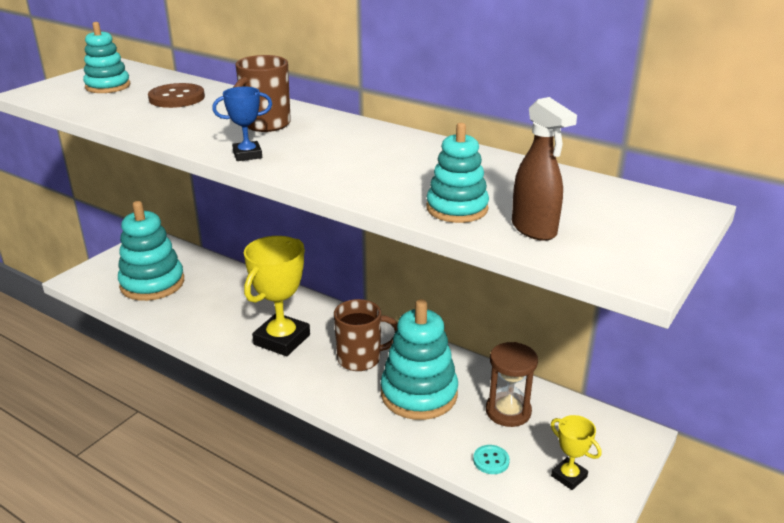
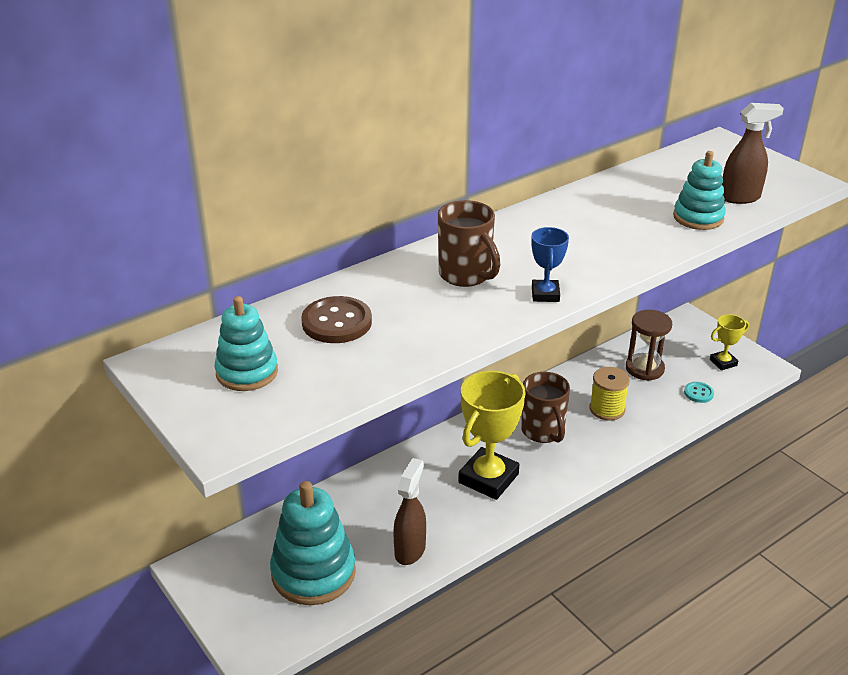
camera: 70 degrees left, 5 degrees up
(184, 318) = (410, 550): none -> brown spray bottle
(282, 340) = (488, 478): yellow trophy -> yellow trophy turned 75 degrees clockwise
(361, 359) = (543, 431): brown mug -> brown mug turned 150 degrees clockwise
(419, 394) = (607, 409): turquoise stacking toy -> yellow spool

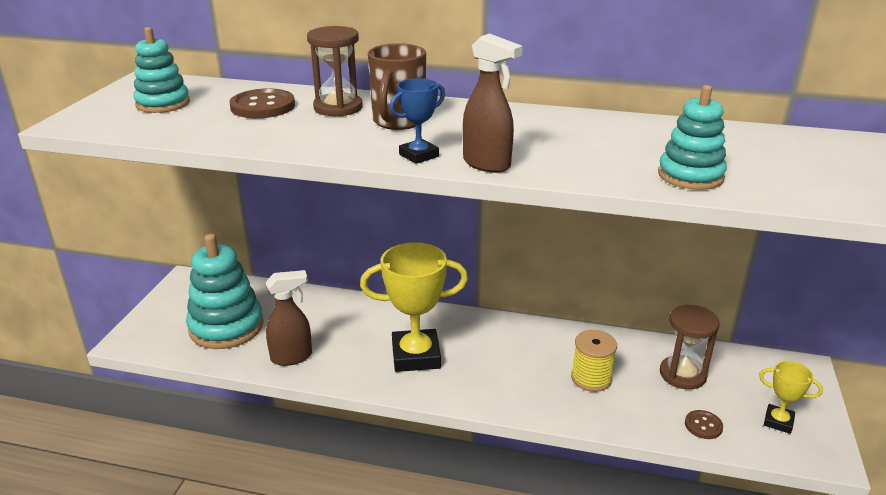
camera: 50 degrees right, 5 degrees down
(395, 288) = (338, 108): none -> brown hourglass
(543, 431) = (510, 357): brown mug -> none
(698, 393) = (703, 426): turquoise button -> brown button
(740, 198) = (781, 183): brown spray bottle -> brown spray bottle (487, 164)

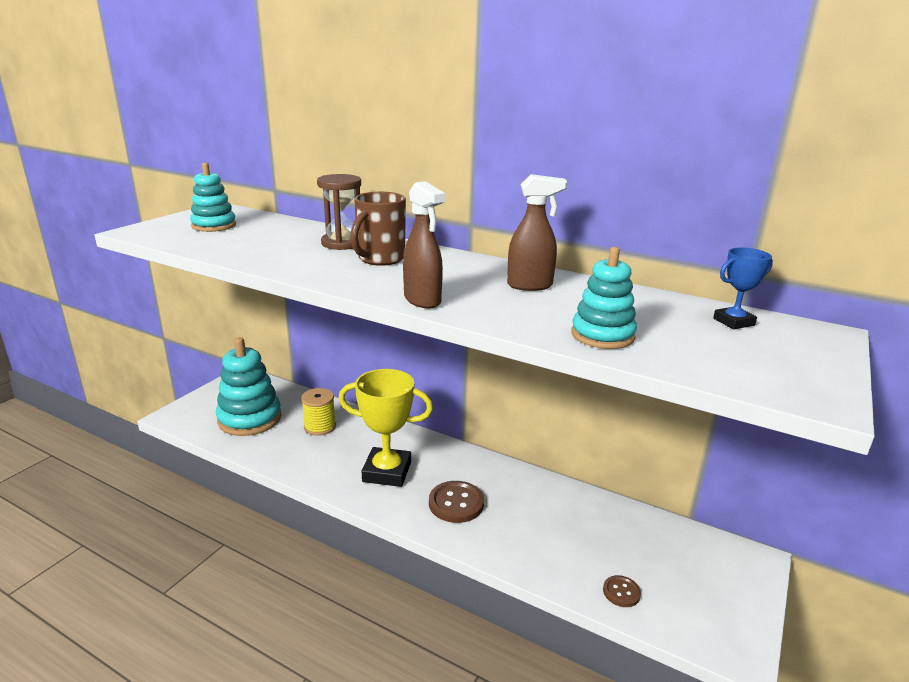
camera: 15 degrees right, 5 degrees down
(263, 106) = (285, 236): brown button -> brown button (456, 503)
(292, 357) = (286, 453): brown spray bottle -> brown spray bottle (530, 286)
(418, 155) = (371, 286): blue trophy -> blue trophy (733, 322)
(591, 378) = (533, 524): yellow spool -> yellow spool (320, 427)
(682, 374) = (624, 539): brown hourglass -> none
(778, 421) = (702, 606): yellow trophy -> none

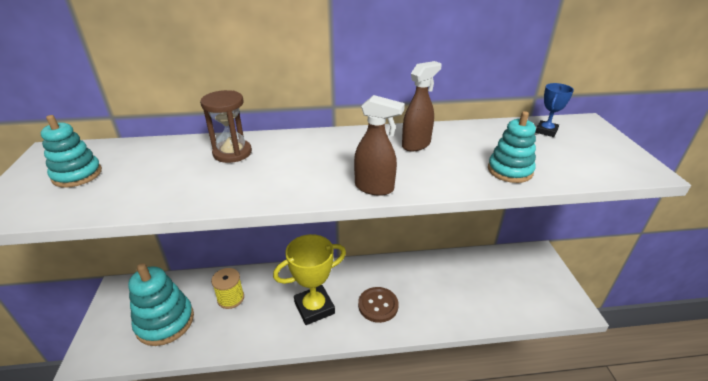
camera: 35 degrees left, 10 degrees up
(380, 259) = (286, 159): brown mug -> none
(621, 592) = (507, 309): brown button -> none

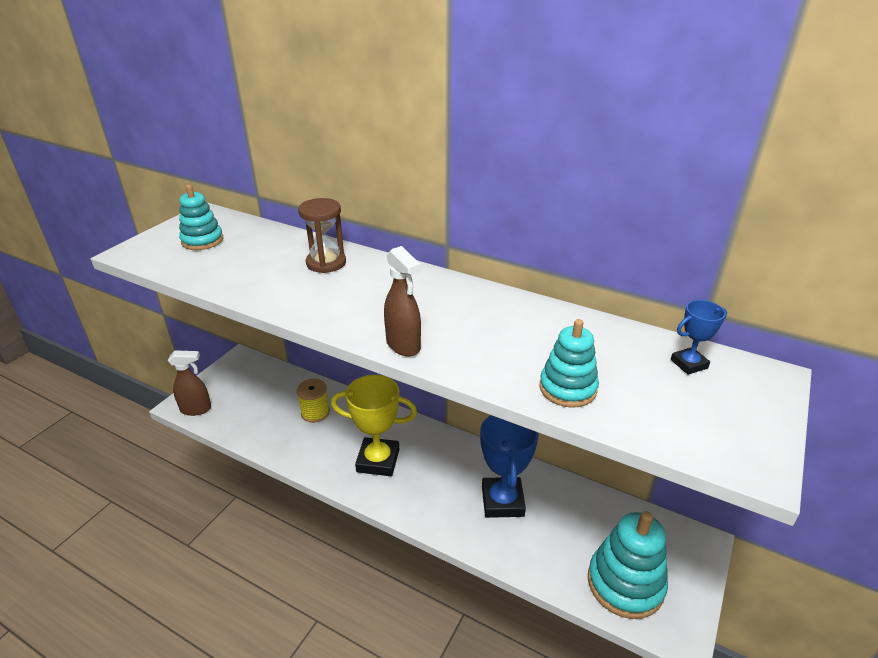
camera: 35 degrees right, 0 degrees up
(165, 322) = (251, 406): turquoise stacking toy -> turquoise stacking toy (625, 583)
(378, 305) = (440, 492): brown button -> none
(416, 145) = (503, 319): brown spray bottle -> brown spray bottle (196, 409)
(421, 289) = (502, 501): none -> blue trophy

